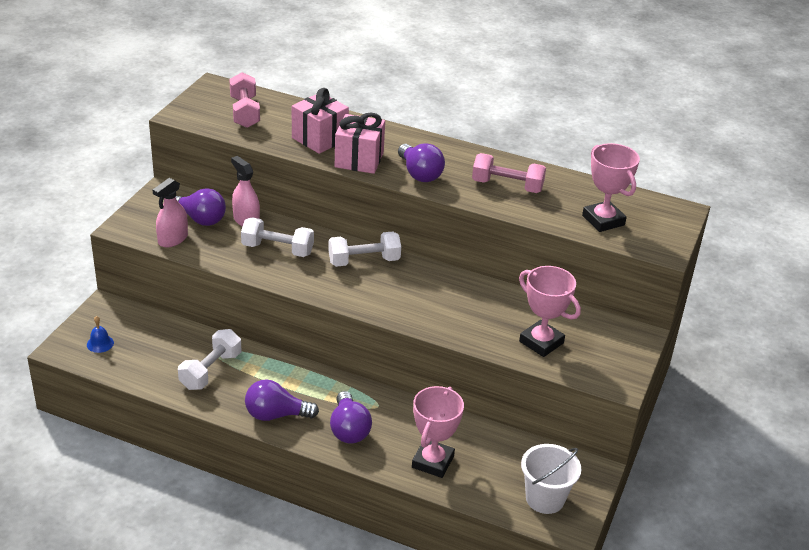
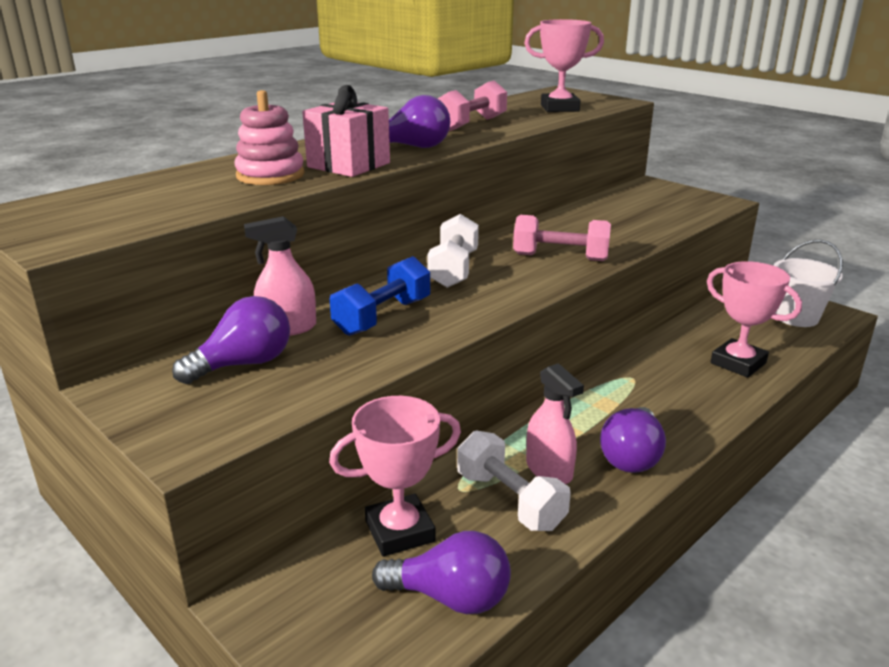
camera: 65 degrees left, 10 degrees down
(100, 343) = (366, 630): blue bell -> none
(173, 239) = (276, 398): pink spray bottle -> pink spray bottle (549, 470)
(245, 112) = (130, 203): pink dumbbell -> pink dumbbell (560, 257)
(277, 249) = (383, 317): white dumbbell -> blue dumbbell
(319, 139) = (270, 175): pink gift -> pink stacking toy
(349, 429) = (673, 405): purple light bulb -> purple light bulb (450, 597)
(541, 342) = (651, 217): pink trophy -> pink trophy (399, 531)

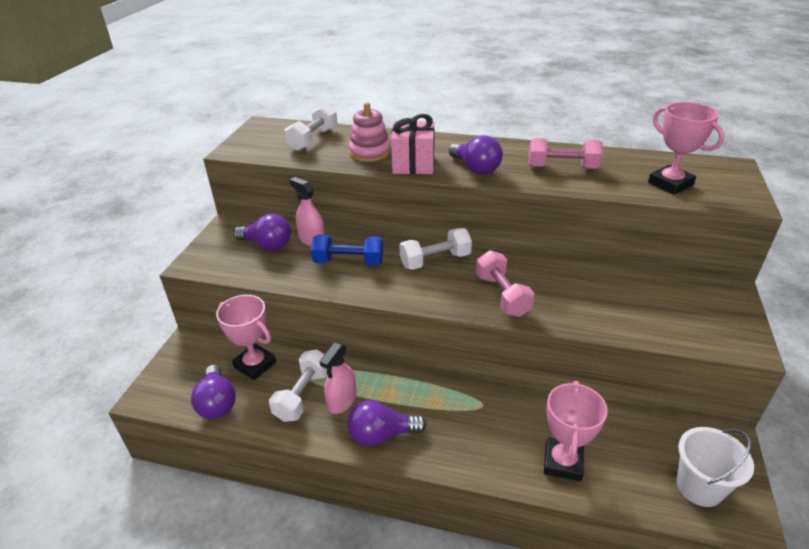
camera: 60 degrees right, 10 degrees up
(156, 193) = (313, 139): none -> white dumbbell

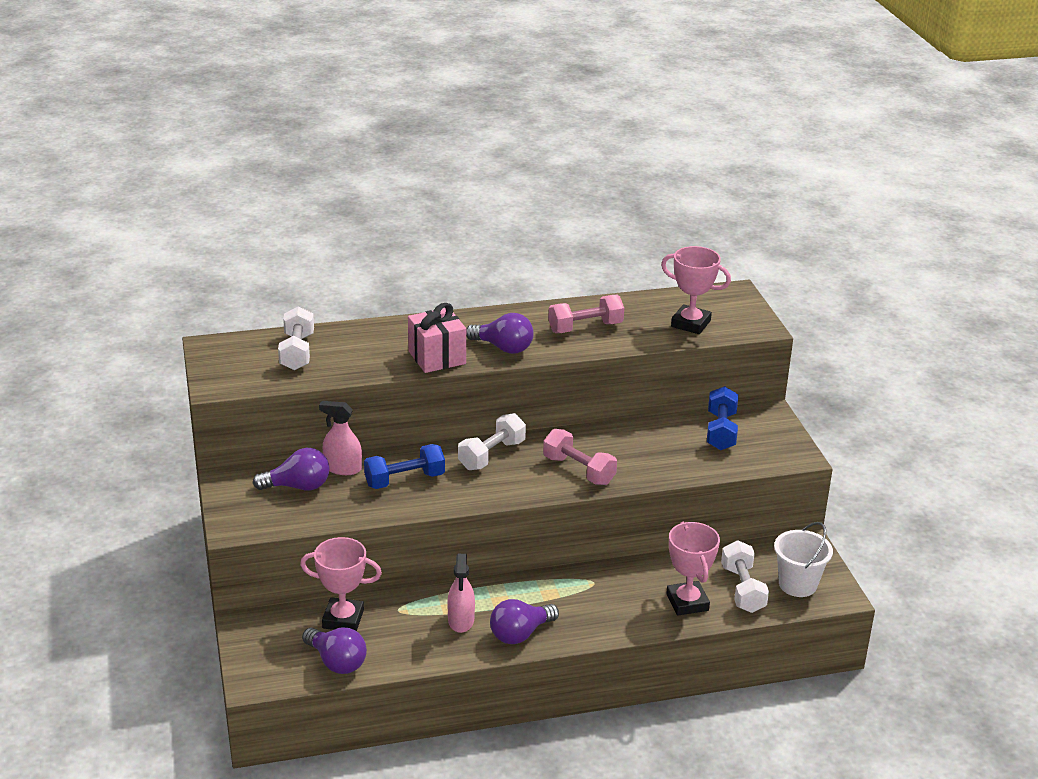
camera: 30 degrees left, 5 degrees down
(303, 395) = (418, 628): white dumbbell -> white dumbbell (742, 589)
(370, 152) = (377, 354): pink stacking toy -> none
(668, 296) = (721, 431): none -> blue dumbbell

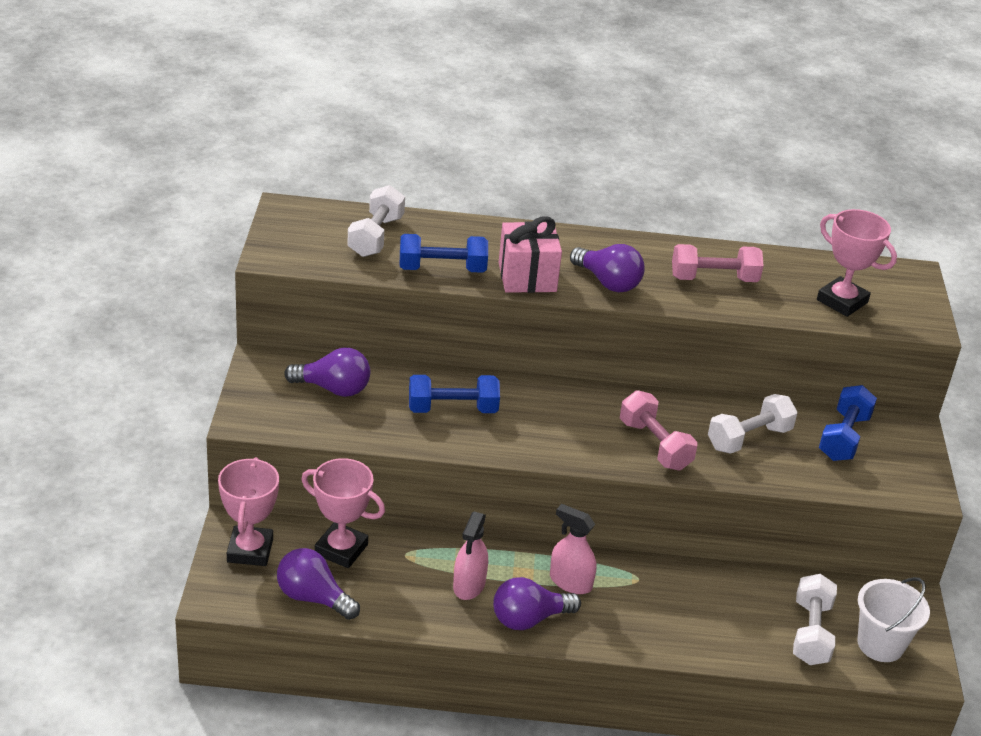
camera: 15 degrees right, 5 degrees up
(336, 662) = (313, 598): purple light bulb -> purple light bulb turned 150 degrees clockwise
(342, 468) = (391, 379): pink spray bottle -> pink spray bottle (570, 582)
(364, 366) = (442, 269): none -> blue dumbbell
(491, 455) = (562, 403): white dumbbell -> white dumbbell (749, 438)
(687, 602) = (738, 632): pink trophy -> pink trophy (250, 550)

